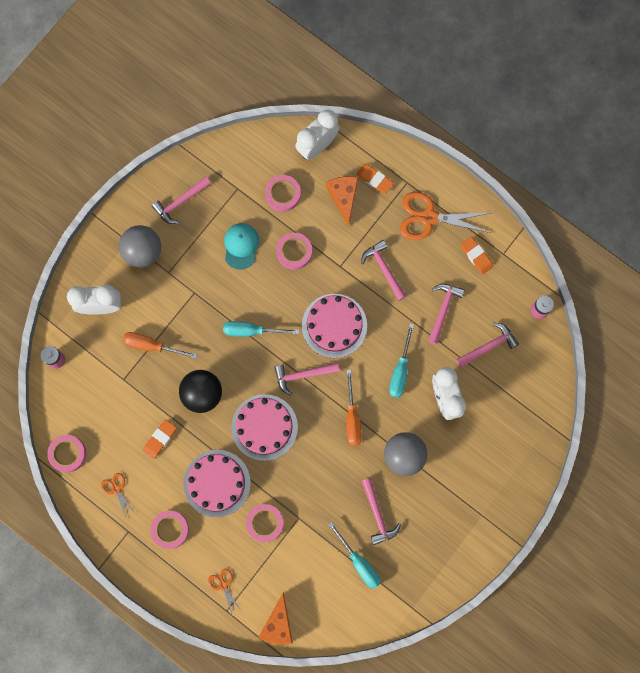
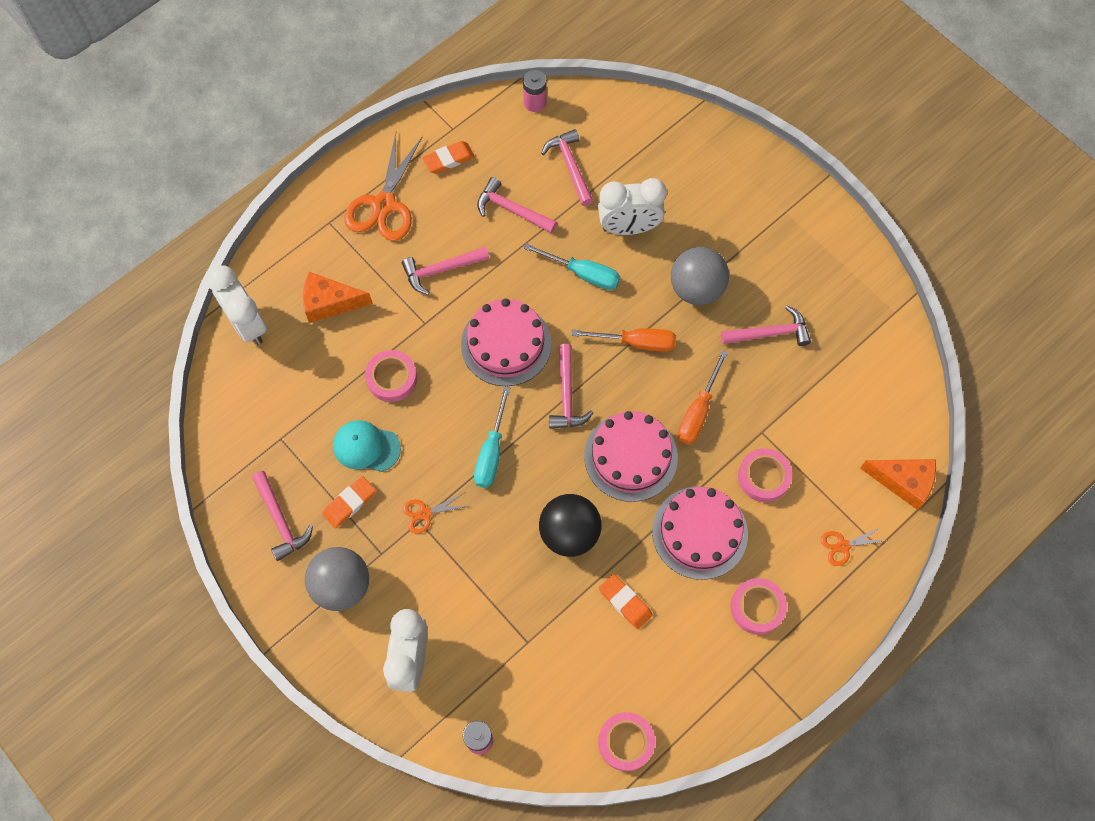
camera: 80 degrees left, 10 degrees down
(116, 489) = (689, 677): orange scissors -> orange scissors (425, 513)
(152, 346) = (486, 593): orange screwdriver -> orange screwdriver (698, 411)
(283, 194) = (305, 379): pink tape -> none
(359, 562) = (830, 366): turquoise screwdriver -> none
(374, 179) = (315, 261): orange eraser -> orange eraser (349, 503)

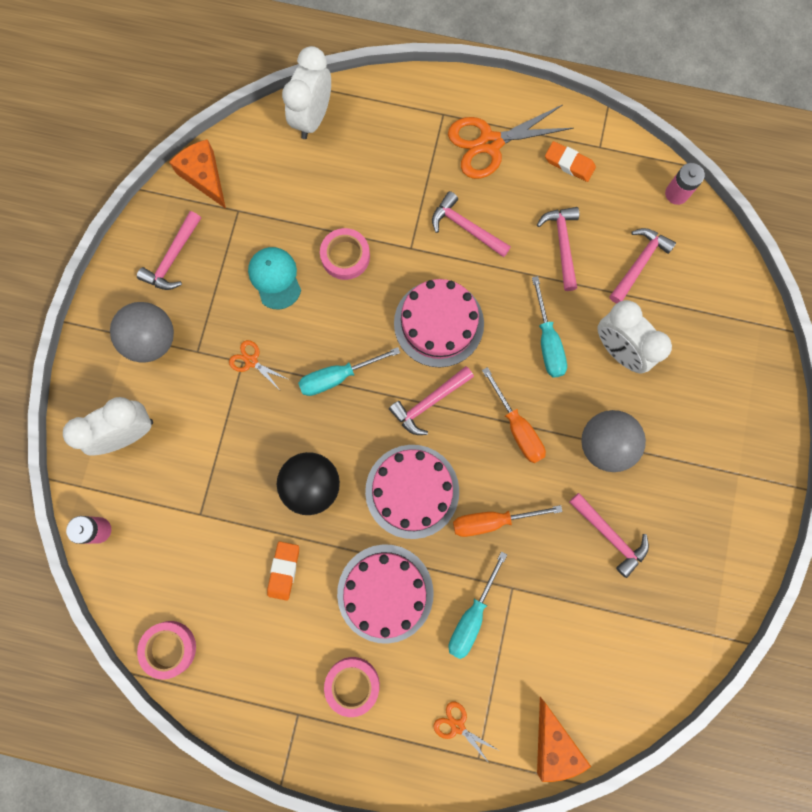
camera: 55 degrees right, 10 degrees up
(330, 303) = (375, 164): orange cheese -> orange cheese (204, 177)
(349, 503) = (221, 299): orange eraser -> none
(763, 477) = (472, 616): pink tape -> turquoise screwdriver

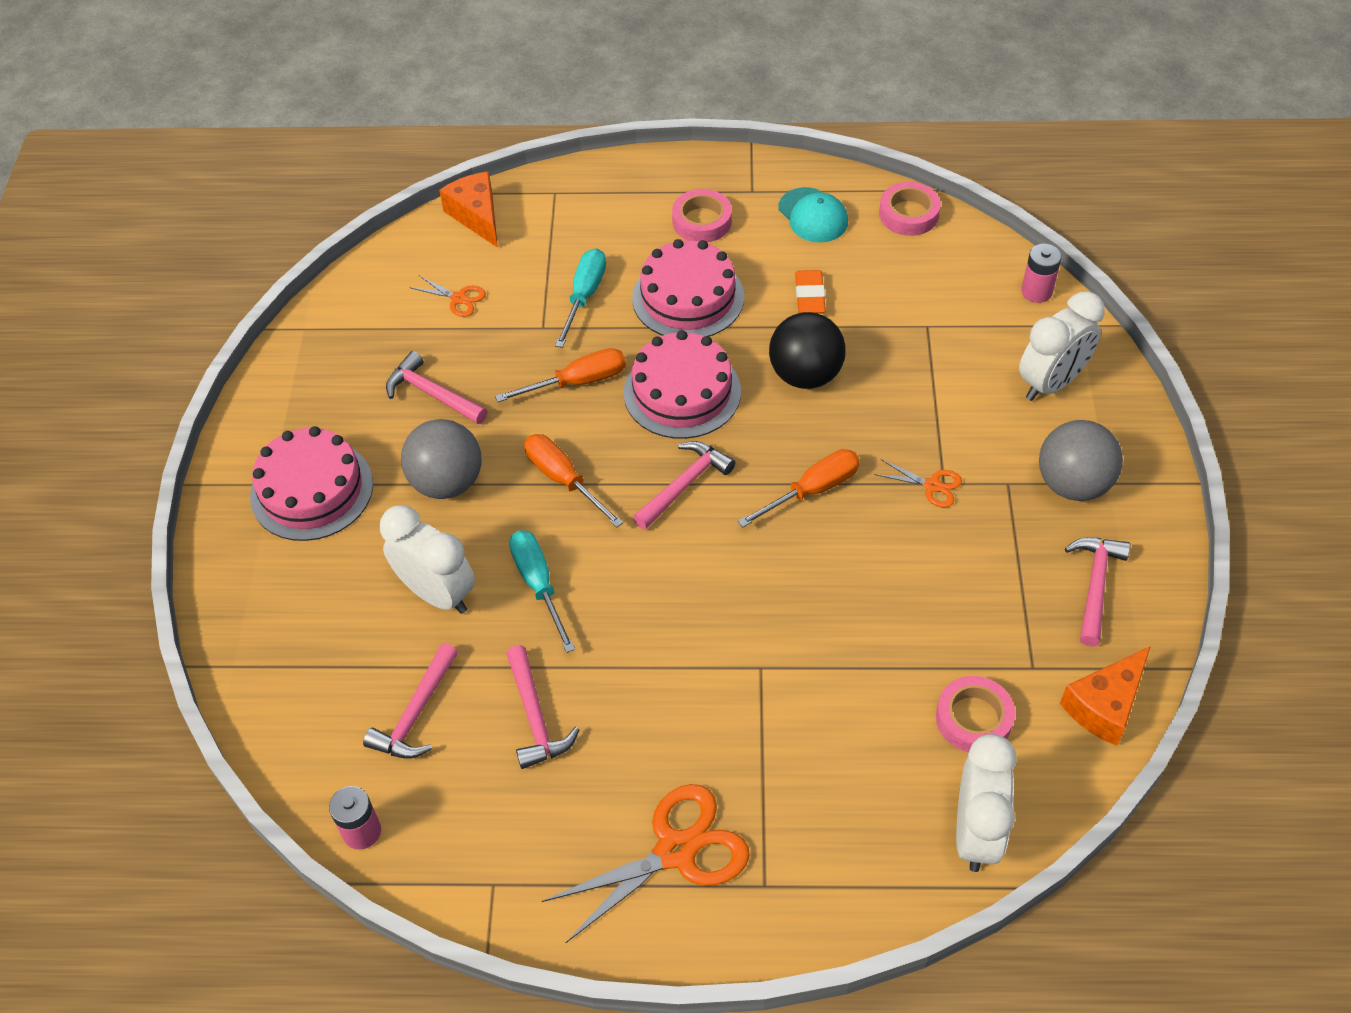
camera: 170 degrees right, 25 degrees down
(204, 177) = (1105, 705): orange cheese -> orange cheese turned 90 degrees clockwise
(275, 278) = (941, 589): turquoise cap -> turquoise cap (813, 215)
(338, 377) = (812, 490): turquoise screwdriver -> orange screwdriver
(345, 256) = (852, 637): pink tape -> pink tape (973, 718)
(438, 323) = (695, 578): pink cake -> pink cake (312, 490)
(457, 726) = (581, 211): orange scissors -> orange scissors (458, 298)
(466, 228) = (685, 712): pink hammer -> none
(569, 163) = (540, 845): orange eraser -> none

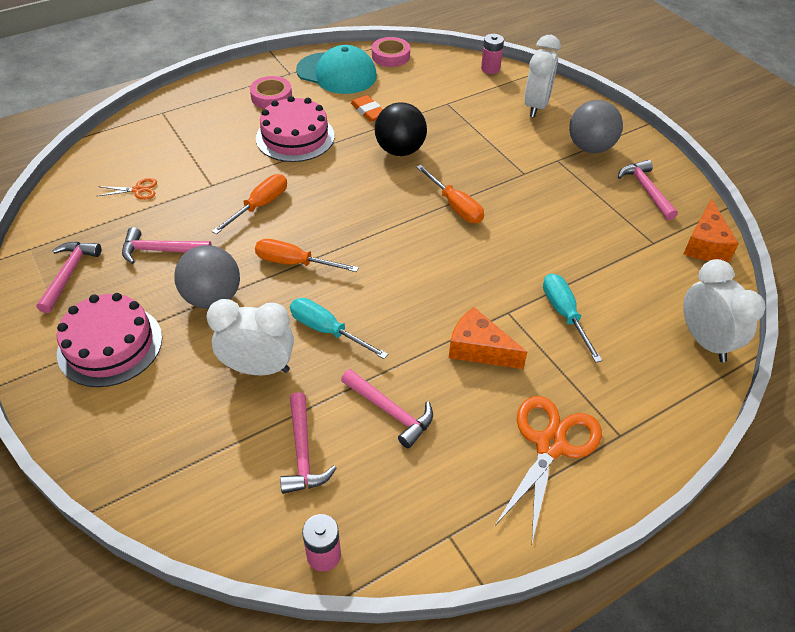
camera: 35 degrees left, 5 degrees down
(477, 216) = (116, 141): orange cheese -> orange cheese (479, 349)
(584, 296) = (226, 159): turquoise screwdriver -> turquoise screwdriver (564, 314)
(682, 392) = (332, 186): pink cake -> none
(684, 485) = (376, 234): pink hammer -> pink hammer (69, 274)
(812, 490) = (455, 206): orange screwdriver -> orange screwdriver turned 120 degrees clockwise
(813, 215) = (337, 73): turquoise cap -> turquoise cap, size x1.59
(932, 485) = (519, 177): orange scissors -> none
(973, 718) = (648, 283): pink tape -> none

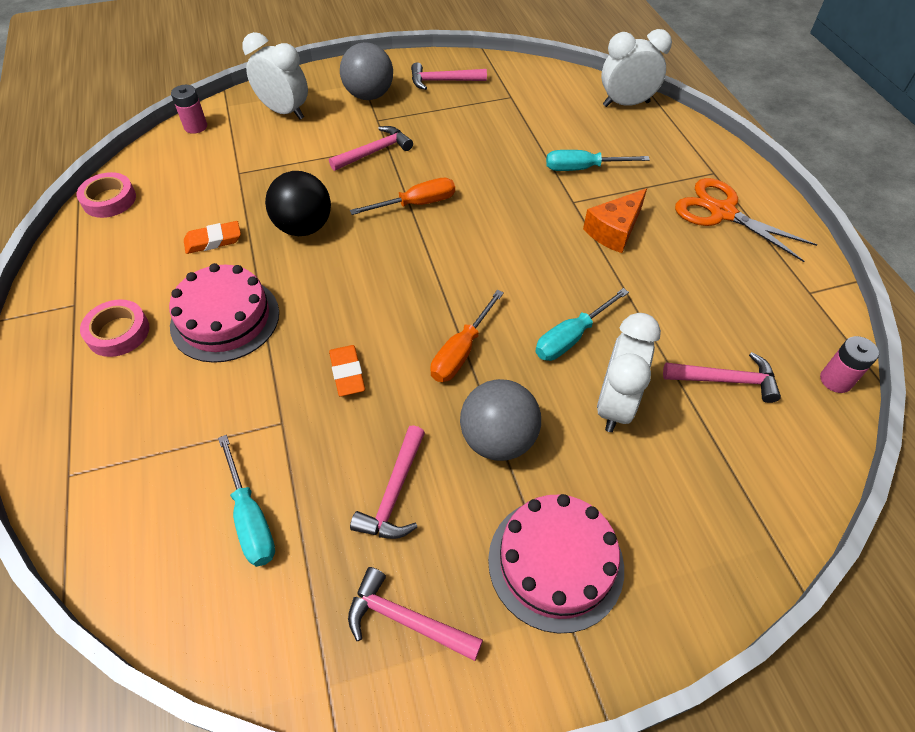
camera: 75 degrees left, 5 degrees up
(138, 190) = (251, 518): orange scissors -> turquoise screwdriver
(259, 206) = (347, 373): orange screwdriver -> orange eraser
(337, 73) = (110, 256): turquoise cap -> none
(390, 411) = (681, 306): pink hammer -> pink hammer (374, 152)
(705, 244) = (521, 71): orange cheese -> none

